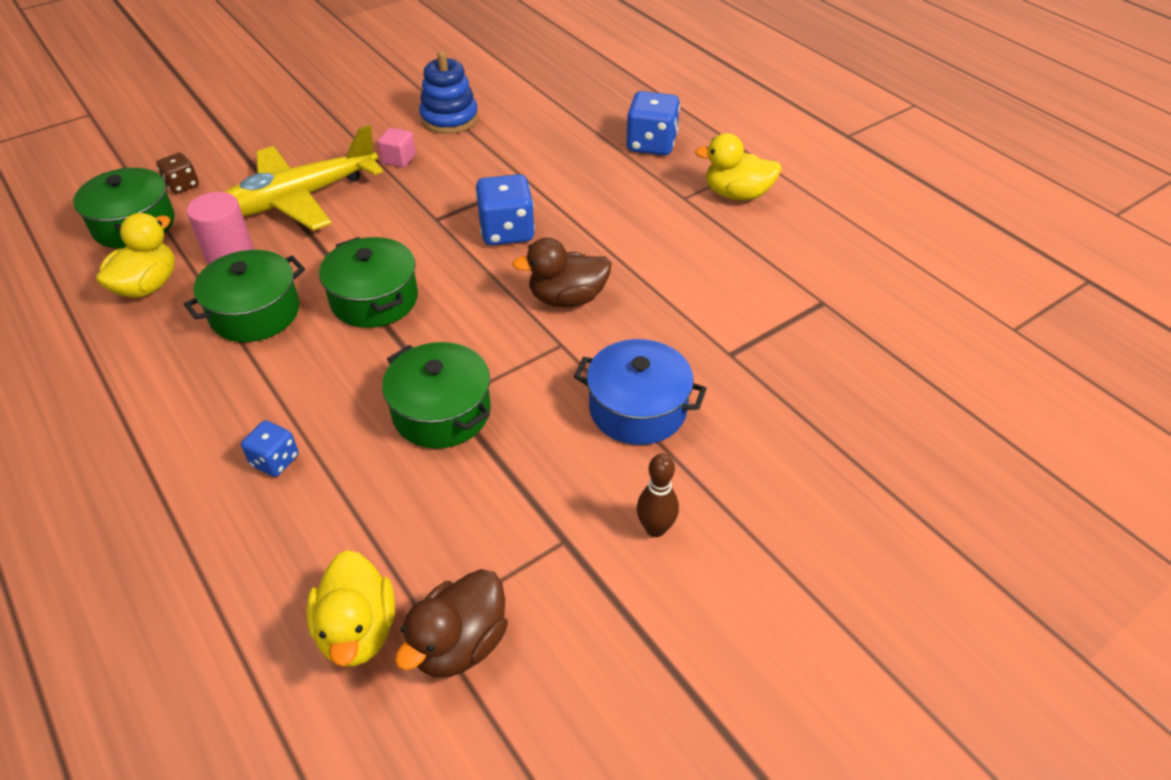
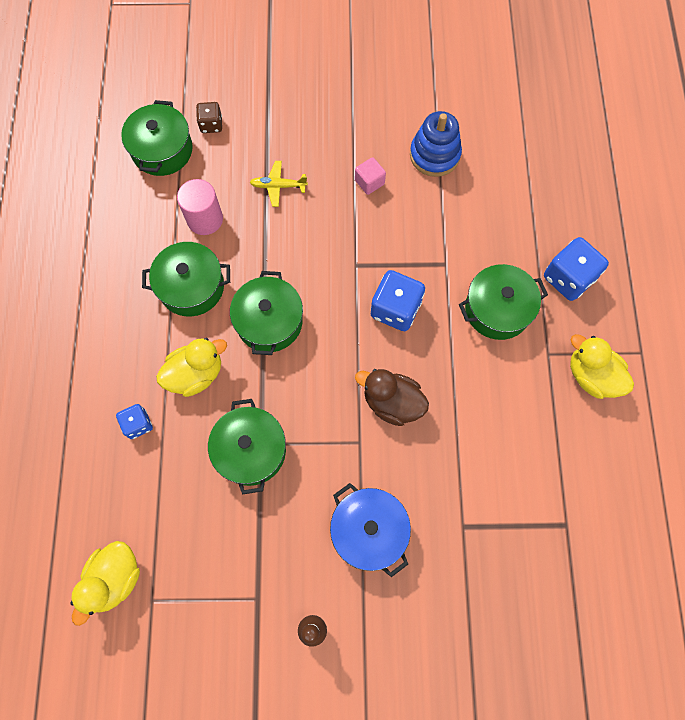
camera: 35 degrees right, 25 degrees up
(148, 286) = (142, 219): yellow duck -> yellow duck (196, 374)
(299, 198) = (278, 186): yellow plane -> yellow plane, size x0.42
(459, 644) = (159, 626): brown duck -> none
(607, 189) = (497, 309): none -> green pot

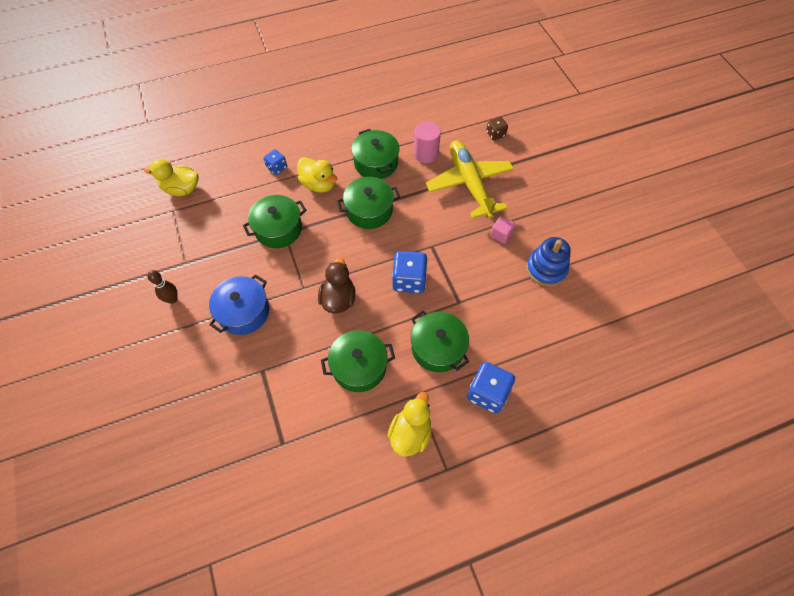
camera: 70 degrees right, 10 degrees down
(162, 150) = (463, 117): green pot -> green pot (359, 366)
(278, 186) = (469, 184): yellow plane -> yellow plane, size x2.38

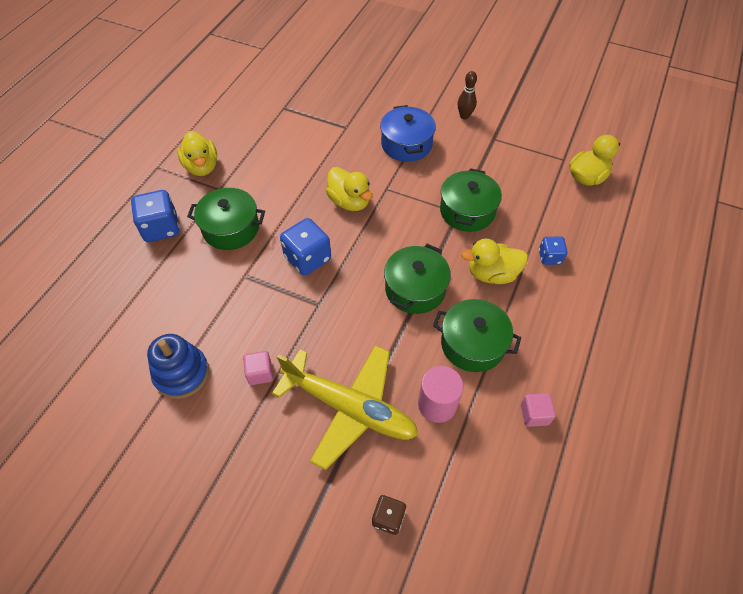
camera: 135 degrees right, 5 degrees down
(338, 299) = (349, 201): brown duck -> yellow duck
(359, 366) = (280, 175): green pot -> none
(388, 118) = (534, 414): none -> pink cube

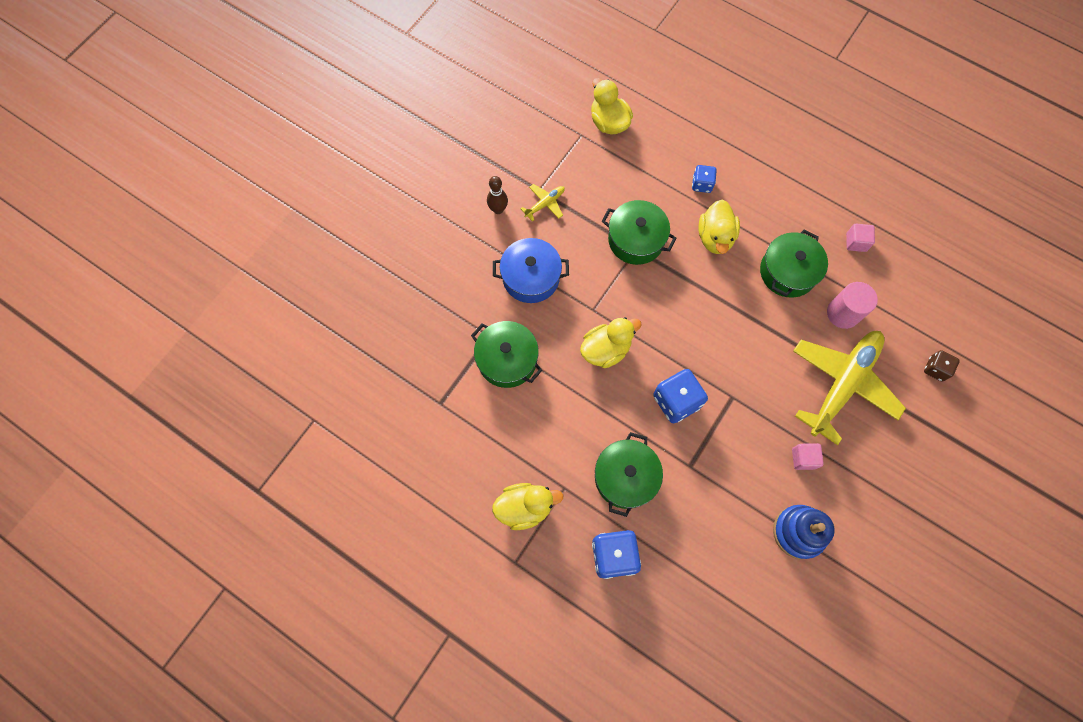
camera: 80 degrees left, 15 degrees up
(415, 289) = (724, 307): green pot -> green pot (507, 360)
(481, 144) = (545, 204): none -> yellow plane

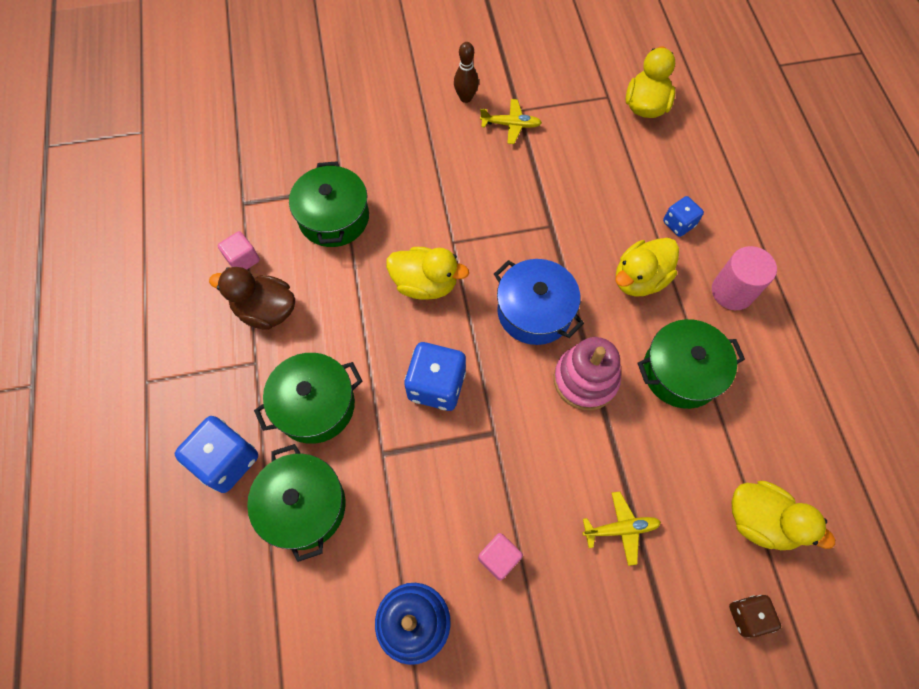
camera: 45 degrees right, 5 degrees down
(525, 507) = (206, 346): yellow duck -> yellow duck (760, 520)
(531, 277) = (430, 171): blue pot -> blue pot (534, 311)
(534, 453) = (266, 310): none -> brown duck
(636, 240) = (559, 218): green pot -> green pot (304, 506)
(746, 322) = (585, 380): none -> pink stacking toy
(842, 384) = (620, 529): yellow plane -> yellow plane, size x0.42
(843, 313) = (699, 462): pink cylinder -> pink cylinder (732, 291)
(856, 242) = (790, 409): pink cube -> pink cube (243, 259)

